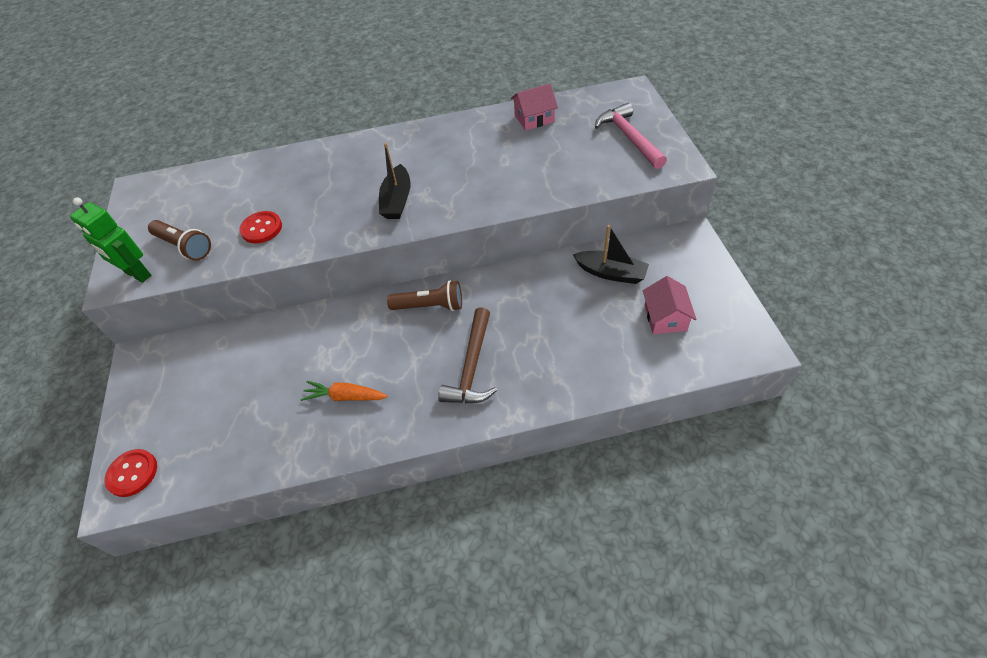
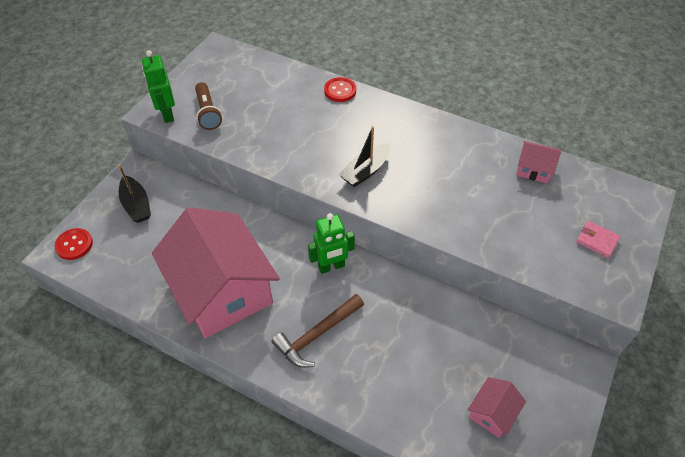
camera: 35 degrees right, 0 degrees up
(261, 228) = (262, 131): red button -> red button (340, 91)
(345, 396) = (222, 290): orange carrot -> pink house
(430, 306) = (331, 266): brown flashlight -> green robot
(611, 273) = (486, 342): black boat -> black boat (136, 205)
(629, 138) = (597, 241): pink hammer -> pink wallet

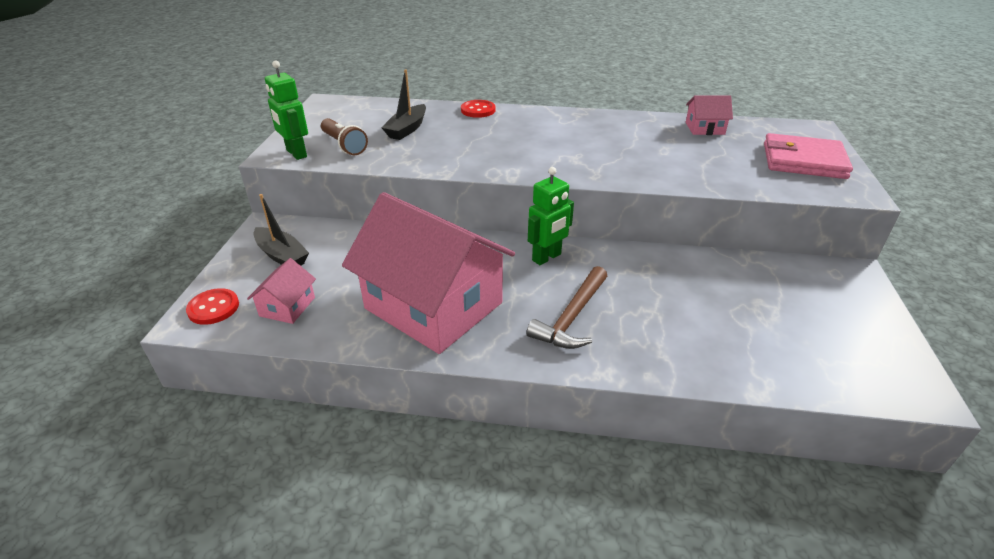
camera: 20 degrees left, 15 degrees down
(365, 171) = (547, 156): black boat -> black boat (407, 129)
(492, 413) = (807, 334): pink house -> pink house (287, 306)
(597, 241) = (803, 161): pink wallet -> pink wallet, size x2.06

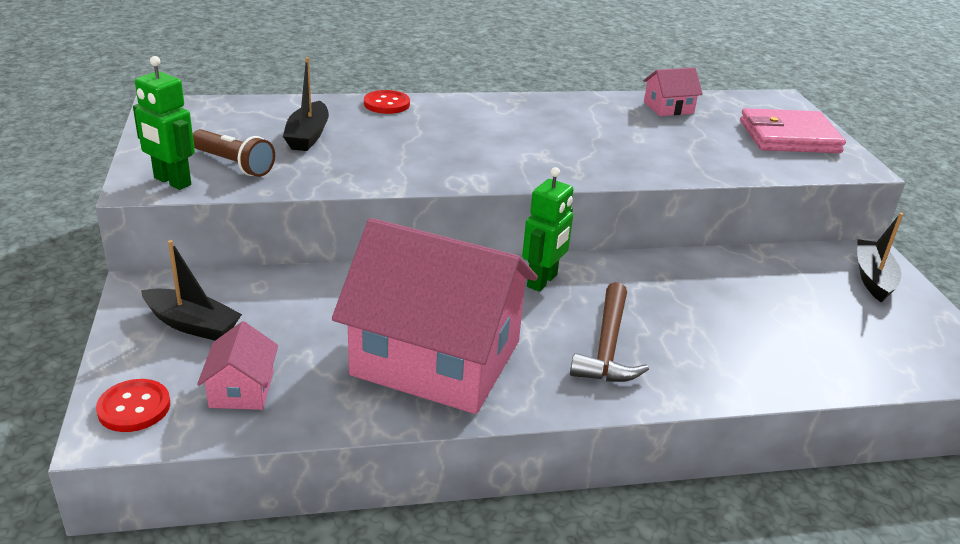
camera: 20 degrees left, 5 degrees down
(846, 294) = (873, 278): none -> black boat

